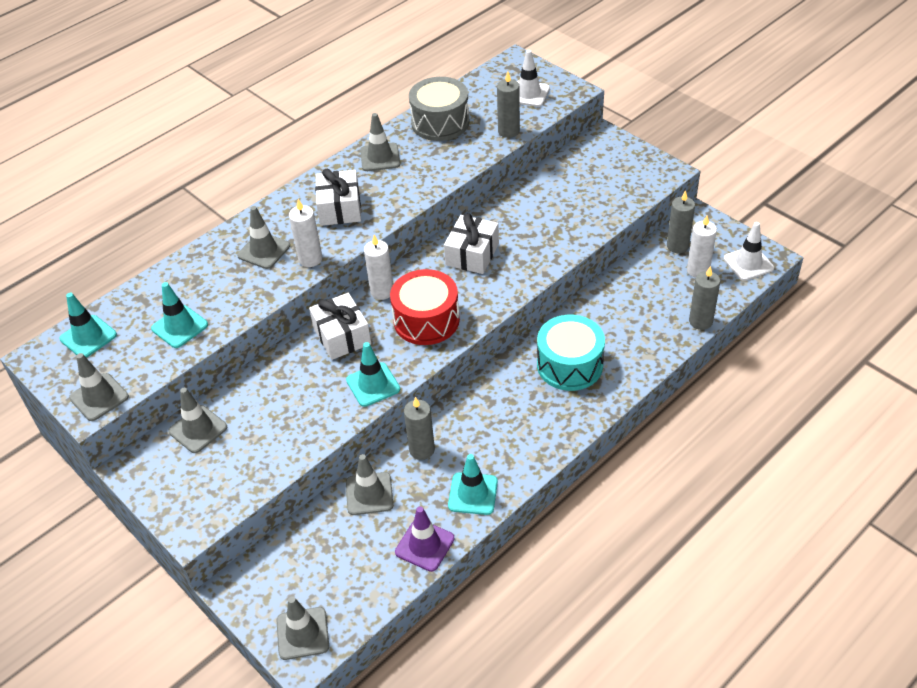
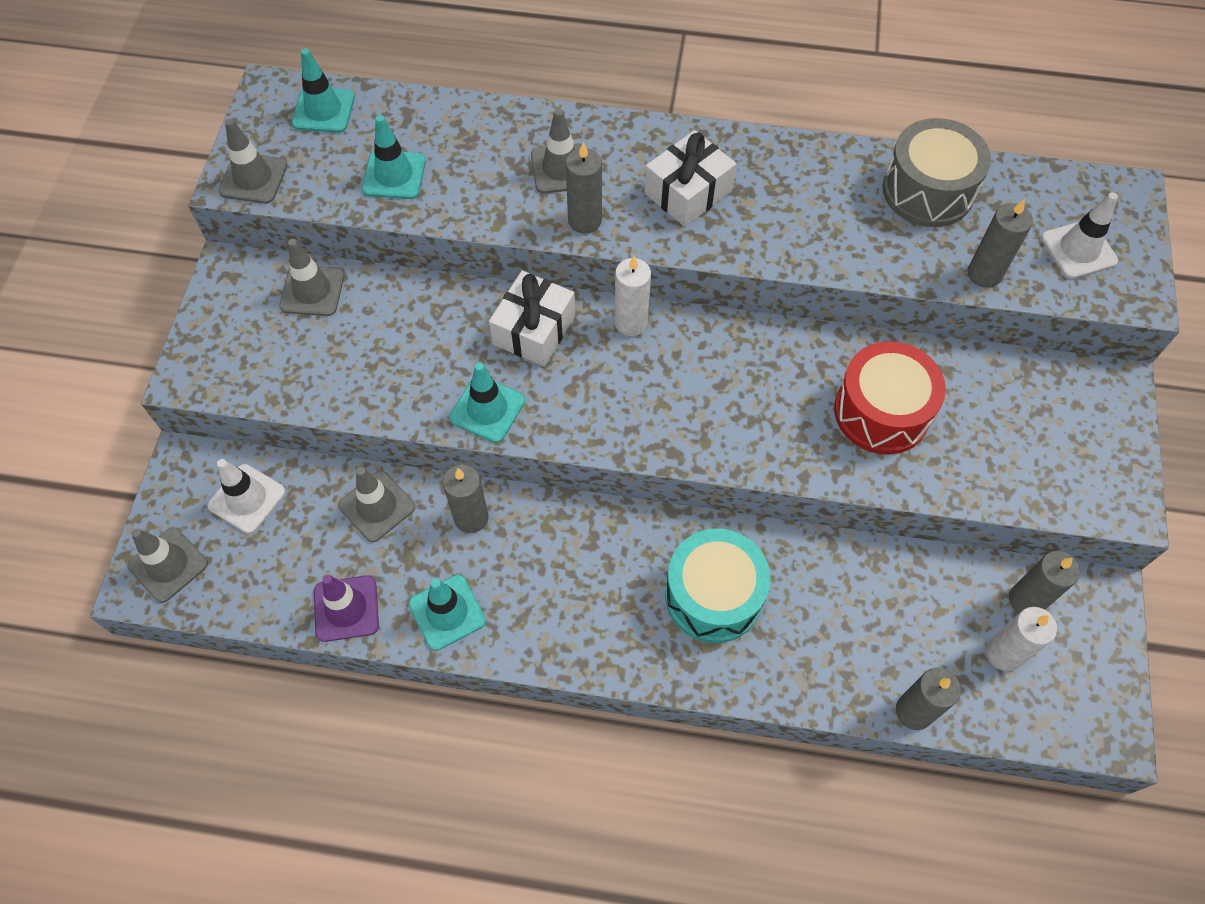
camera: 50 degrees right, 15 degrees up
(310, 259) = (585, 220): white candle -> grey candle
(380, 157) = (807, 172): grey traffic cone -> none
(426, 320) = (623, 397): red drum -> red drum (881, 412)
(472, 254) = (767, 375): white gift -> none
(748, 263) = (1075, 713): white traffic cone -> white traffic cone (247, 499)

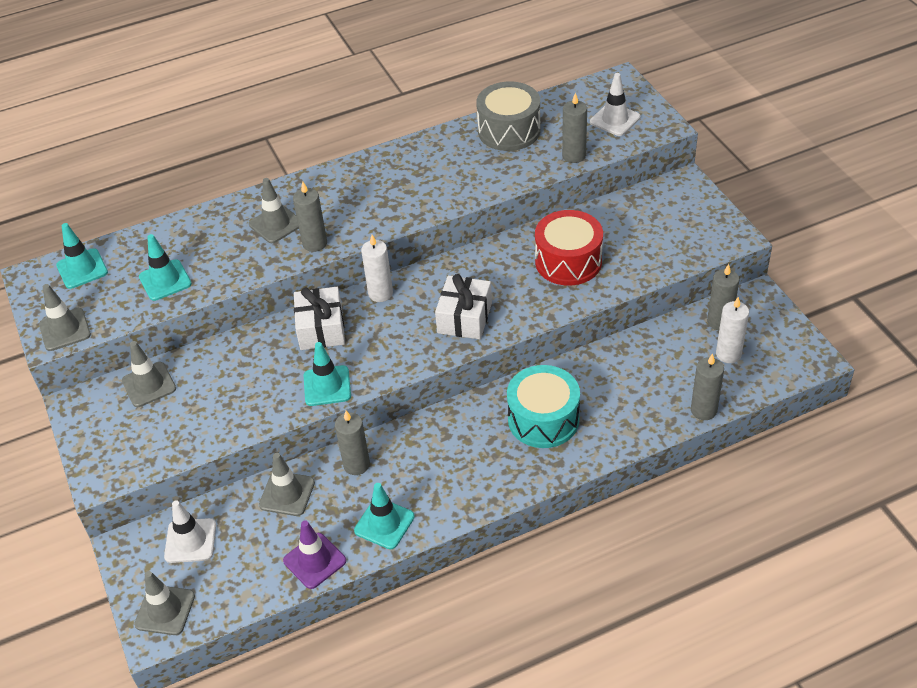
camera: 30 degrees left, 15 degrees down
(688, 192) = (367, 198): white gift -> white gift (464, 318)

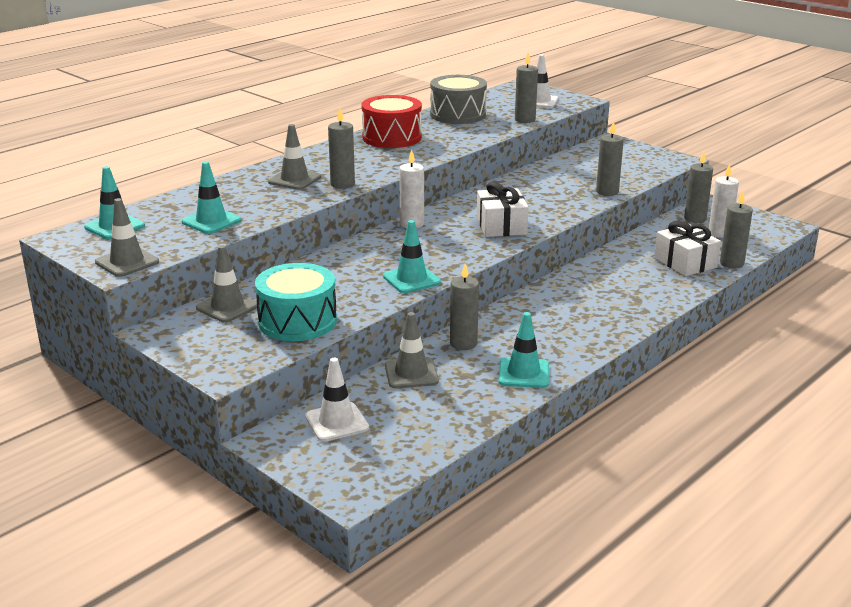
camera: 25 degrees left, 20 degrees down
(165, 610) = (349, 474): grey traffic cone -> none
(314, 561) = (477, 409): purple traffic cone -> none
(321, 329) = (374, 250): white gift -> white gift (685, 263)
(543, 419) = (607, 289): turquoise drum -> turquoise drum (297, 321)
(568, 261) = (559, 187): red drum -> red drum (392, 137)
(613, 282) = (607, 192): none -> grey candle

